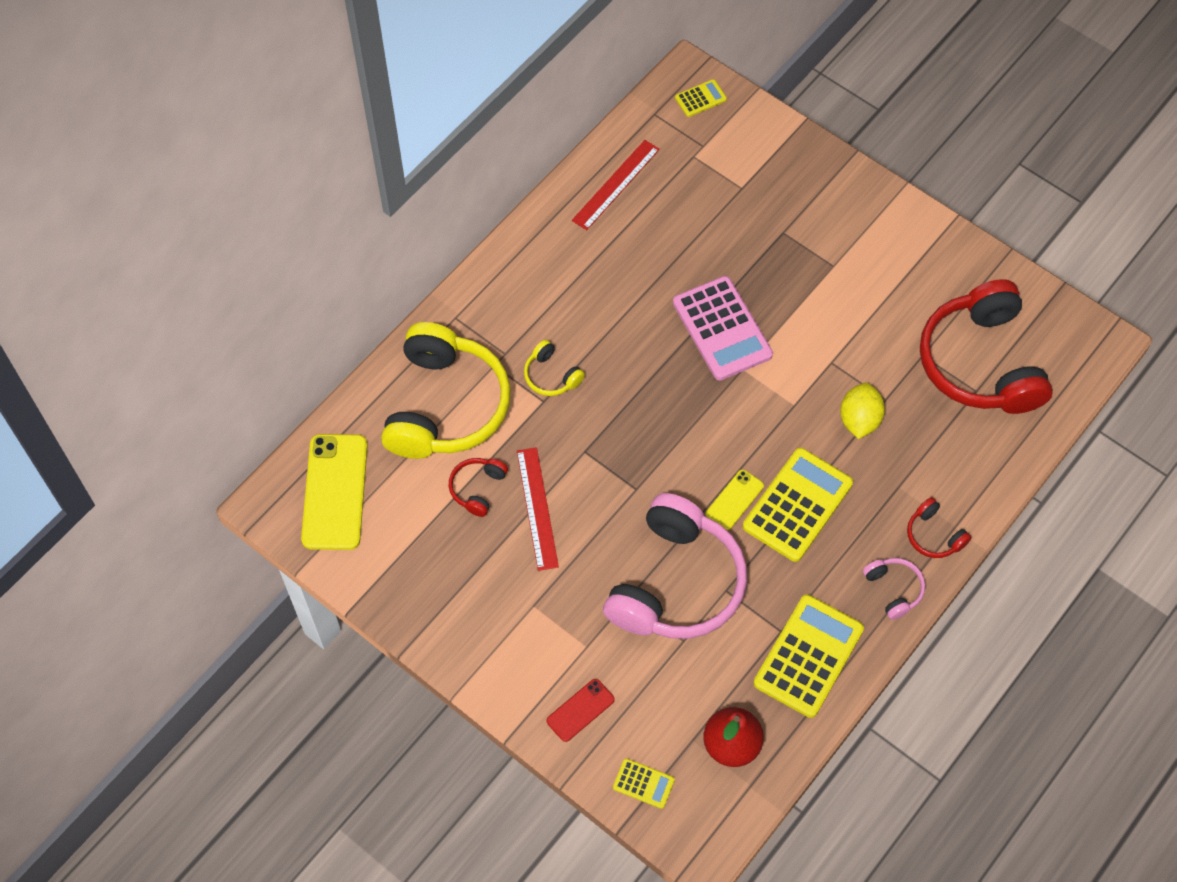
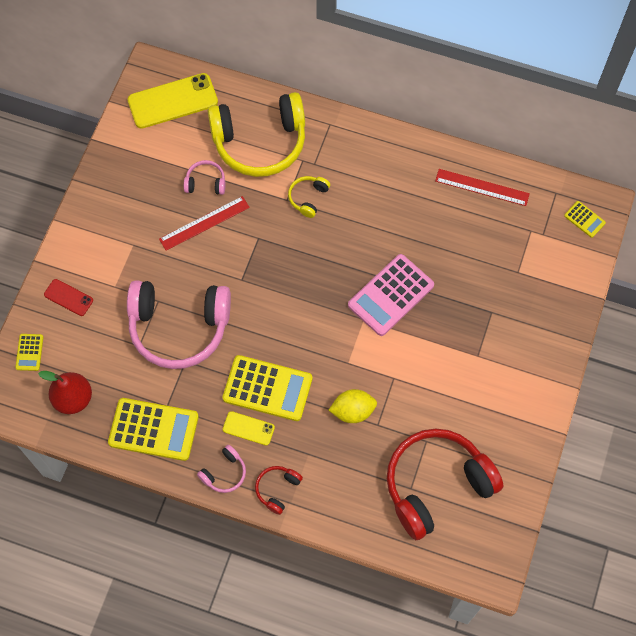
camera: 70 degrees right, 5 degrees up
(477, 488) = (205, 182): red headphones -> pink headphones
(734, 500) = (256, 345): yellow phone -> yellow phone (248, 428)

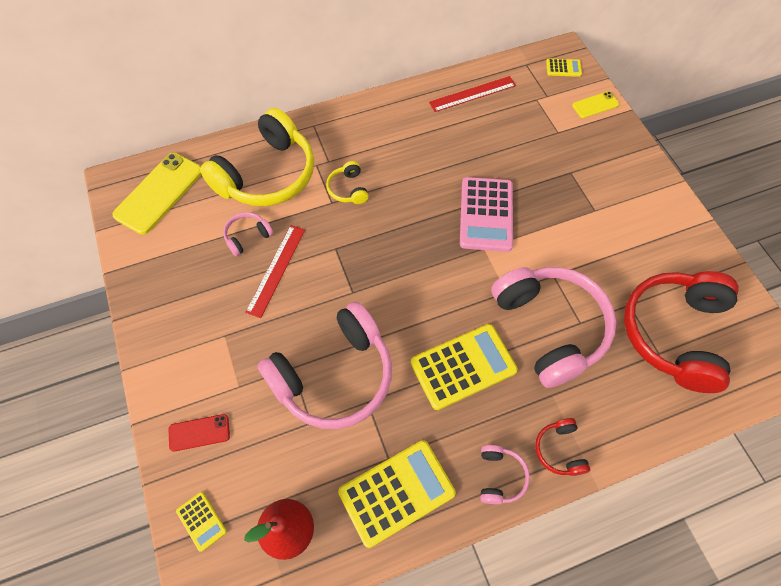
camera: 40 degrees left, 5 degrees down
(248, 428) = (481, 416): yellow phone -> yellow phone (595, 105)
(353, 411) = (550, 328): yellow lemon -> pink headphones

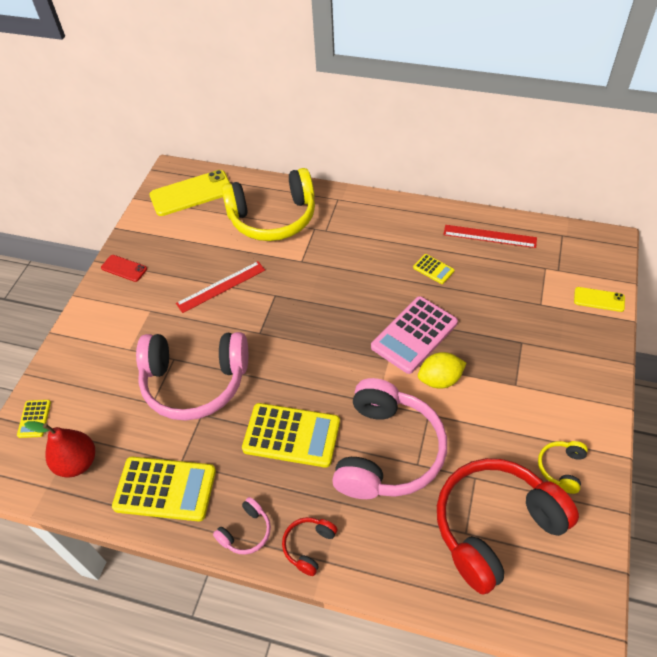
camera: 40 degrees right, 10 degrees down
(199, 432) = (81, 363): red phone -> red phone (124, 268)
(247, 236) = (222, 253): pink headphones -> none
(348, 189) = (322, 258): yellow headphones -> yellow headphones (561, 468)
(538, 241) = (440, 379): none -> yellow lemon
(563, 68) = (596, 254): yellow calculator -> yellow calculator (433, 269)

